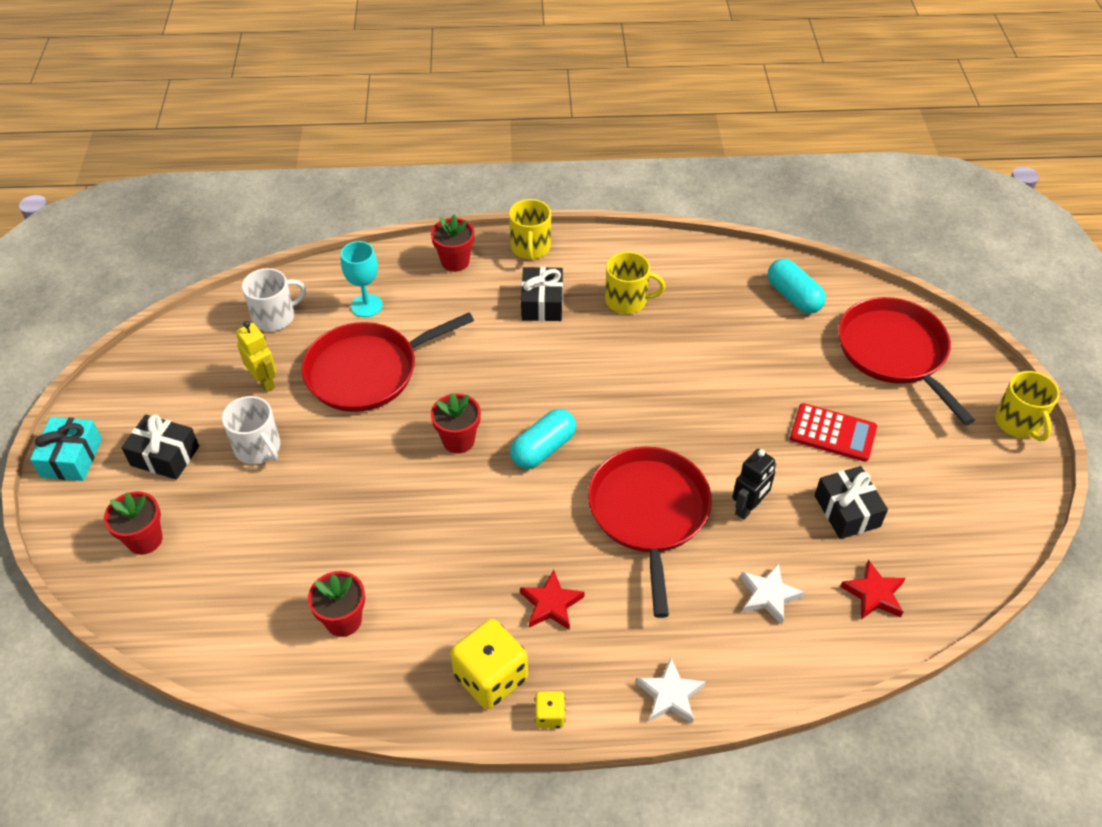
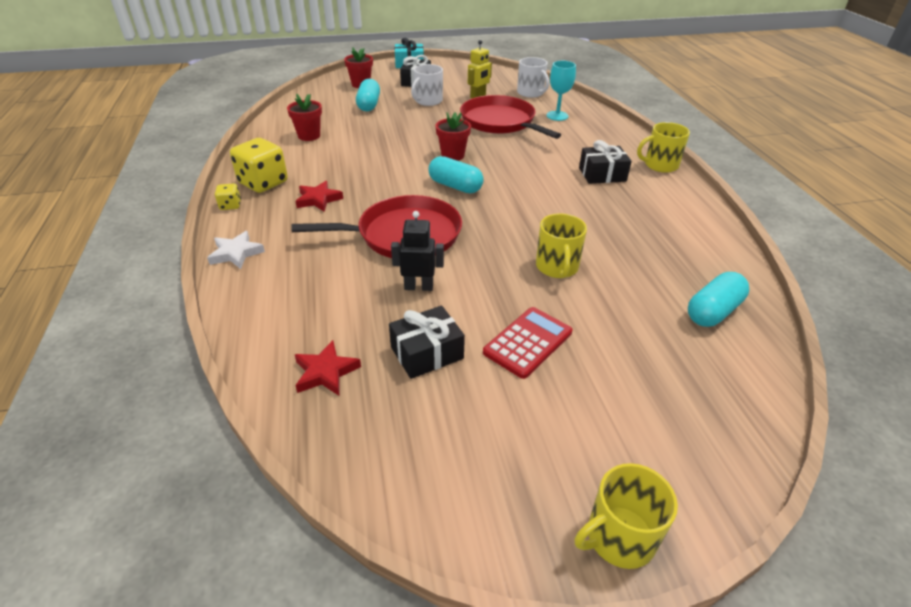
camera: 80 degrees right, 10 degrees down
(244, 531) = (368, 105): none -> turquoise capsule
(455, 261) = (621, 139): red flower pot -> none
(627, 300) = (633, 212): yellow mug -> yellow mug (557, 267)
(748, 508) = (418, 287): black robot -> black robot turned 150 degrees clockwise
(768, 595) = (324, 301): white star -> none
(833, 433) = (528, 342): red calculator -> red calculator turned 150 degrees counterclockwise
(894, 352) = (678, 397): red pan -> none

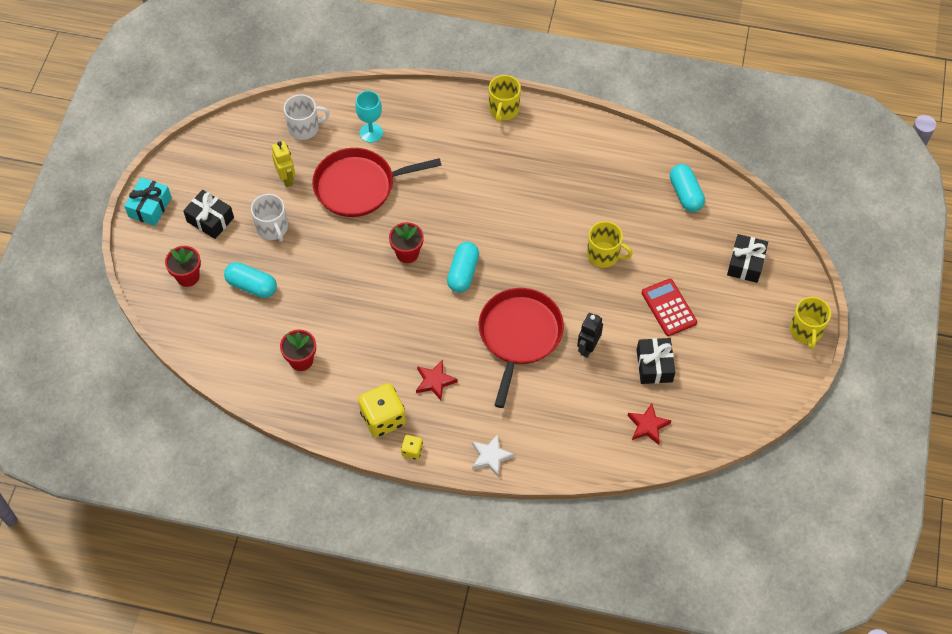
camera: 65 degrees left, 20 degrees up
(455, 186) = (463, 273): turquoise capsule -> turquoise capsule turned 45 degrees counterclockwise
(602, 174) = (497, 159): black gift -> black gift (745, 264)

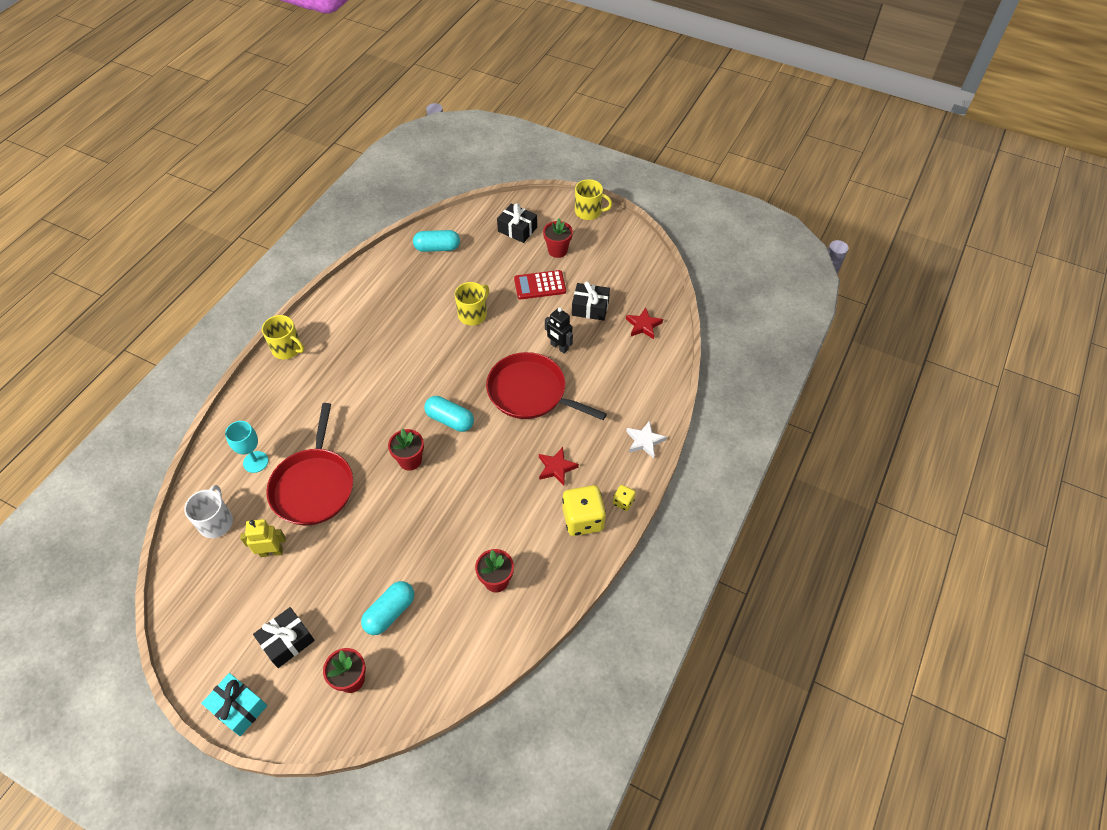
camera: 75 degrees left, 5 degrees down
(272, 228) = (327, 578): white mug -> none
(729, 312) = (557, 250): none -> red flower pot

